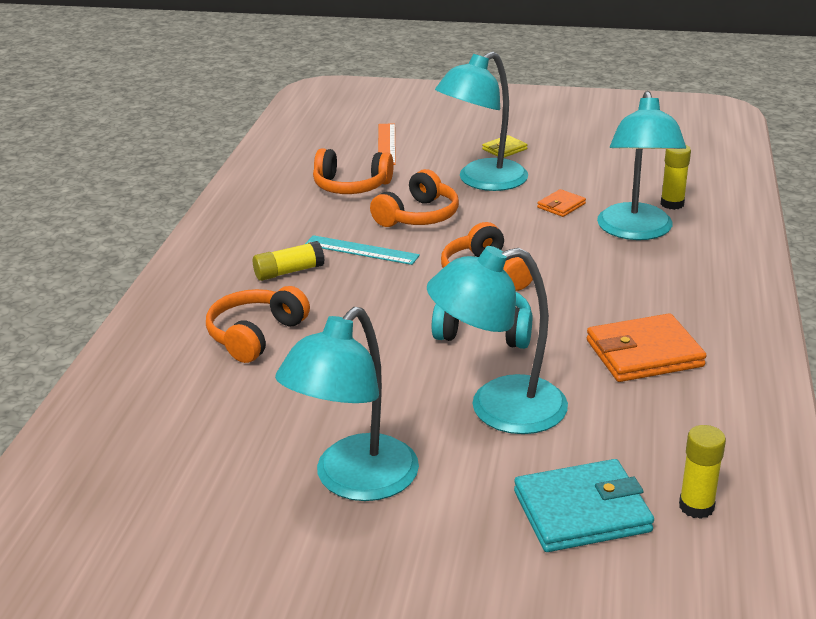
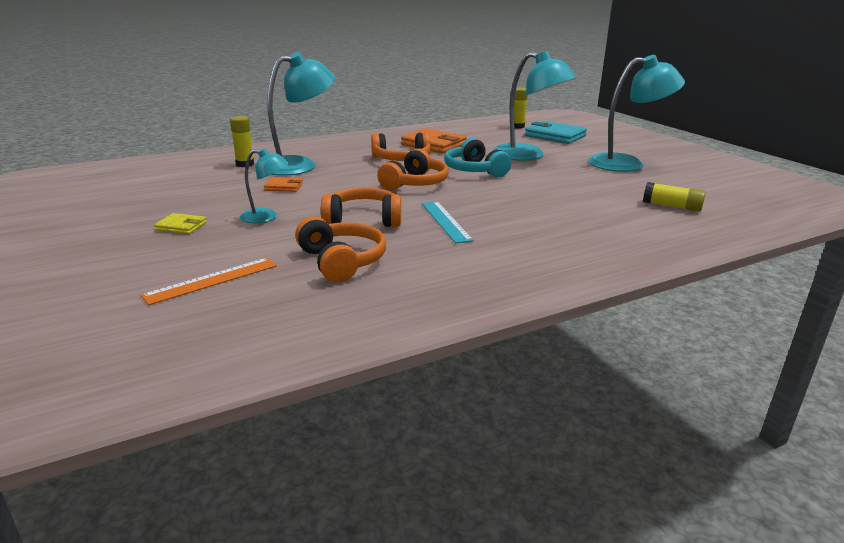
camera: 130 degrees left, 5 degrees down
(255, 335) = (596, 214): orange headphones -> orange headphones (401, 159)
(289, 272) = (516, 232): yellow glue stick -> yellow glue stick (672, 206)
(482, 181) = (266, 217): turquoise lamp -> turquoise lamp, size x0.53

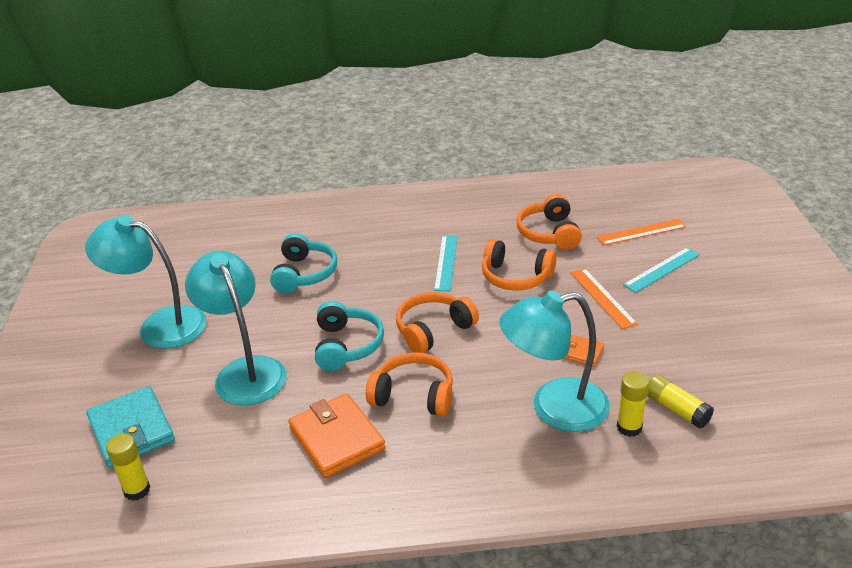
camera: 155 degrees left, 10 degrees up
(181, 226) = (680, 298): yellow wallet -> none
(194, 246) = (662, 269): none -> turquoise ruler
(266, 217) = (602, 297): turquoise lamp -> orange ruler
(572, 198) = (304, 274): none -> turquoise headphones
(672, 206) = (238, 245): yellow glue stick -> yellow glue stick (676, 409)

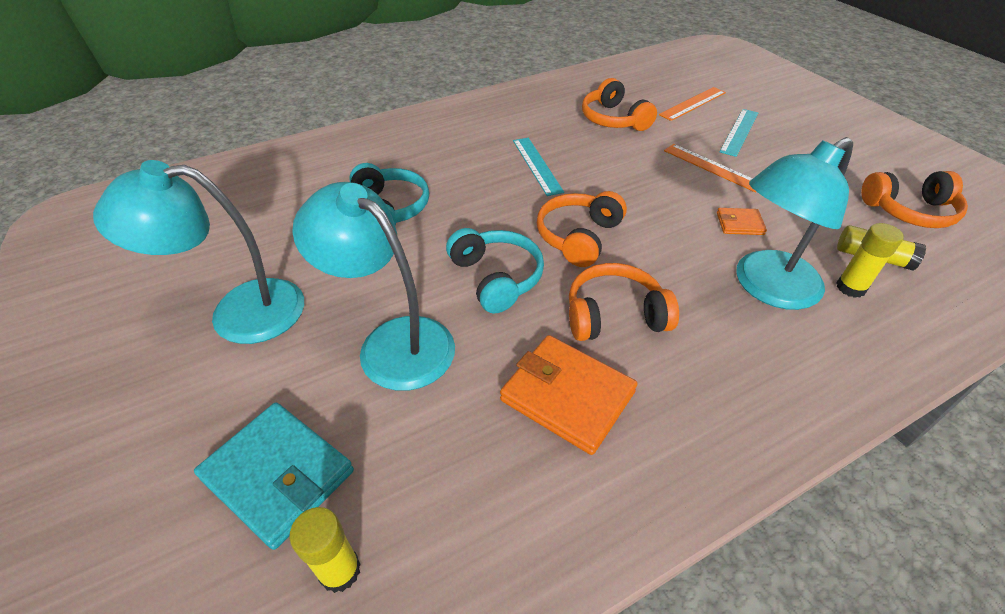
camera: 25 degrees left, 10 degrees up
(515, 277) = (616, 165): orange headphones -> orange headphones (909, 211)

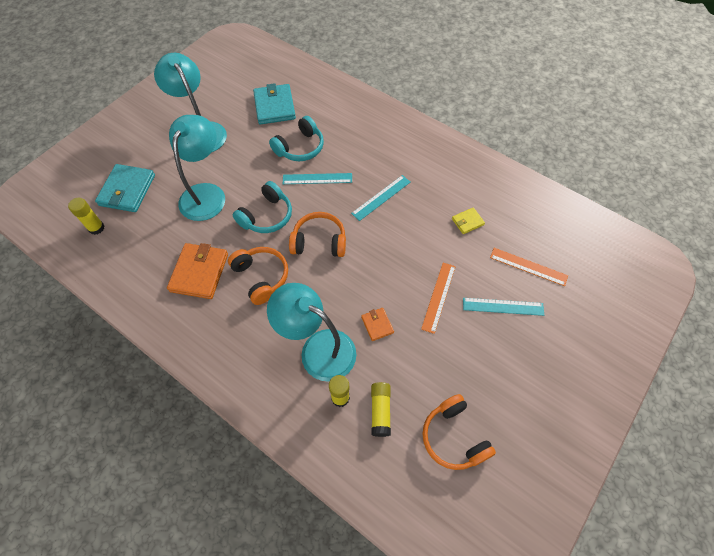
camera: 65 degrees right, 15 degrees up
(280, 212) = (274, 106): none -> turquoise wallet
(462, 208) = (317, 178): none -> turquoise ruler
(614, 119) = (467, 222): orange headphones -> yellow wallet

